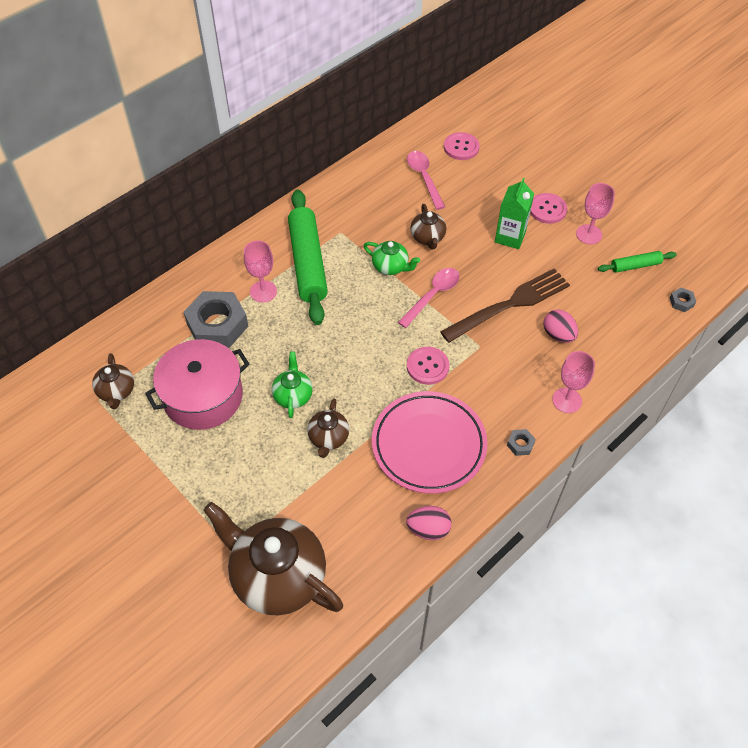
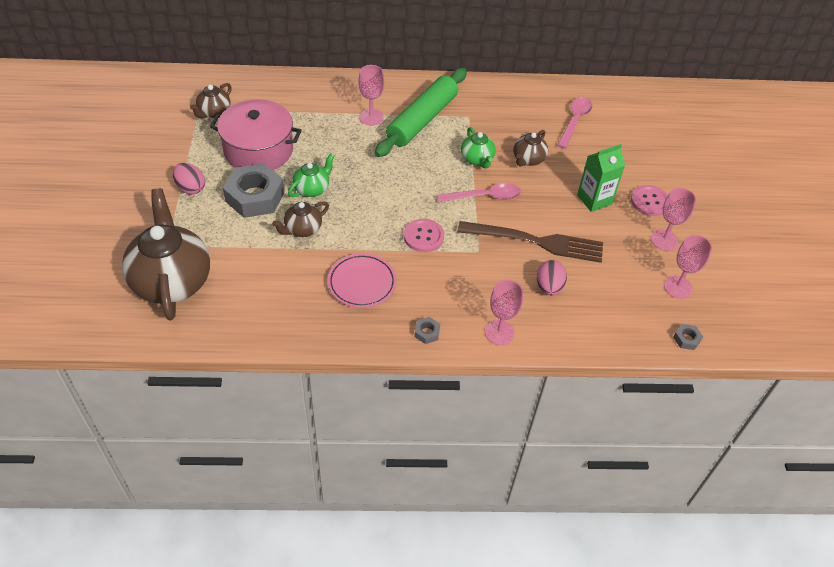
camera: 40 degrees right, 5 degrees down
(217, 325) = (318, 117): grey nut -> grey nut (255, 196)
(428, 445) = (362, 283): pink plate -> pink plate, size x0.63
(428, 529) = (295, 331): pink egg -> pink egg (191, 188)
(461, 147) = (630, 119): pink button -> none
(635, 265) = (678, 287): green rolling pin -> pink goblet

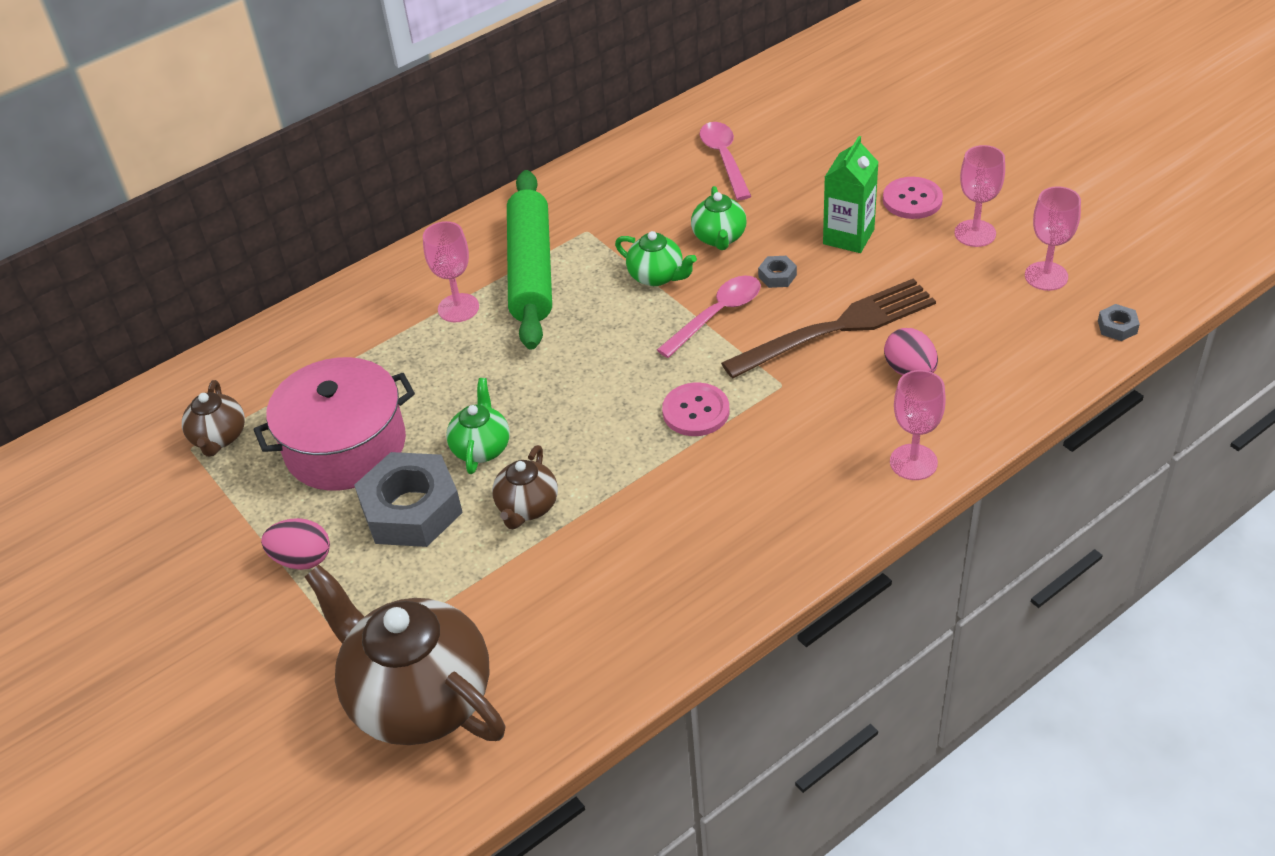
camera: 30 degrees left, 5 degrees down
(362, 283) = (683, 520): pink plate -> none
(427, 333) = (830, 523): grey nut -> grey nut (777, 276)
(528, 159) = (719, 238): brown teapot -> green teapot

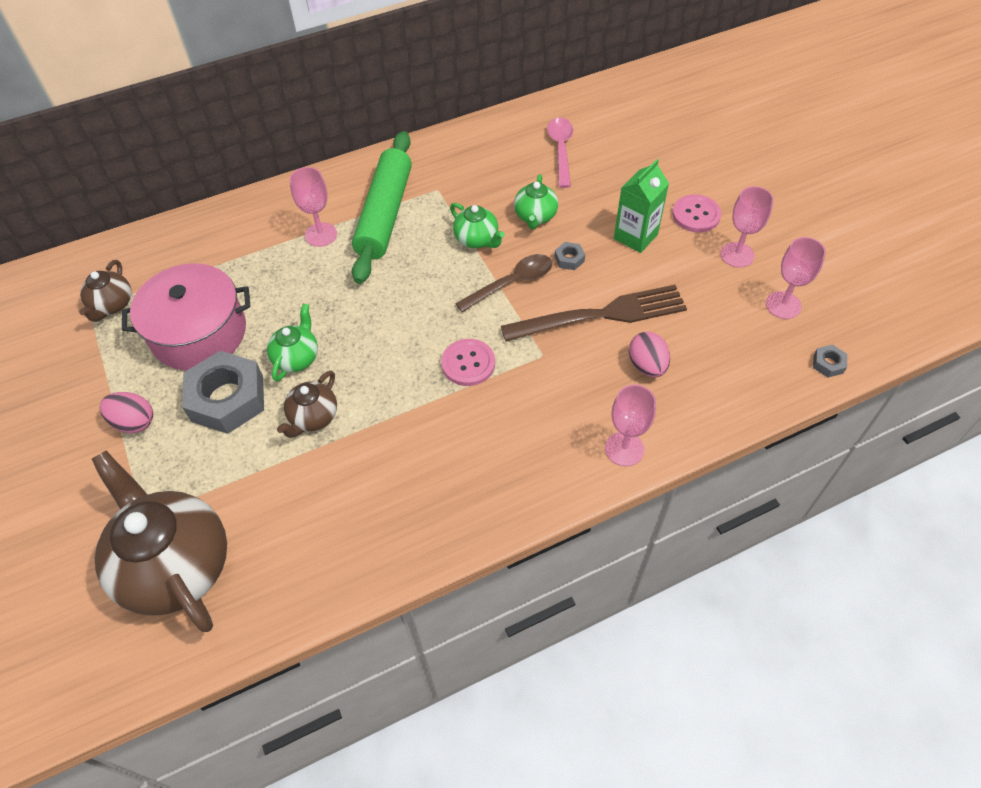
camera: 10 degrees right, 10 degrees up
(717, 315) = (512, 283): pink spoon -> brown spoon

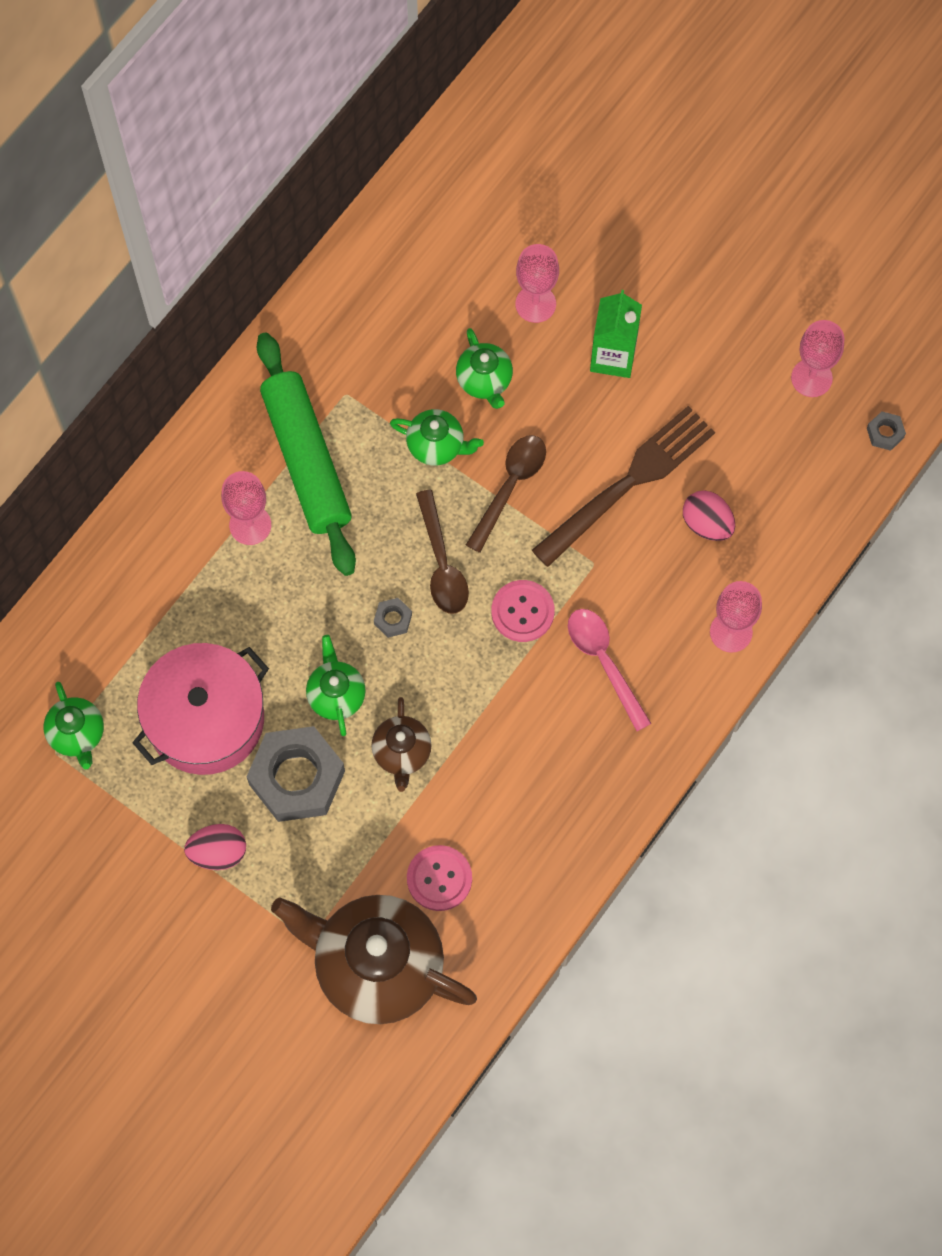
camera: 30 degrees left, 15 degrees up
(112, 305) = (77, 734): brown teapot -> green teapot
(431, 309) = (442, 563): none -> brown spoon
(560, 150) = (459, 262): pink spoon -> pink spoon (603, 662)
(569, 259) = (555, 424): grey nut -> grey nut (393, 619)
(696, 215) = (665, 292): pink button -> pink button (439, 878)
(737, 255) = (735, 330): pink goblet -> pink goblet (535, 304)

